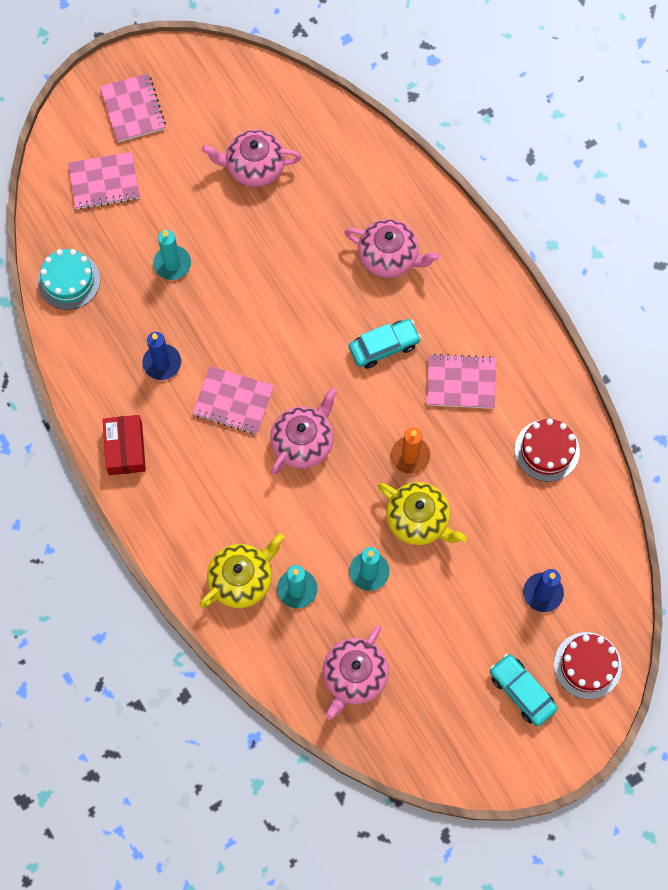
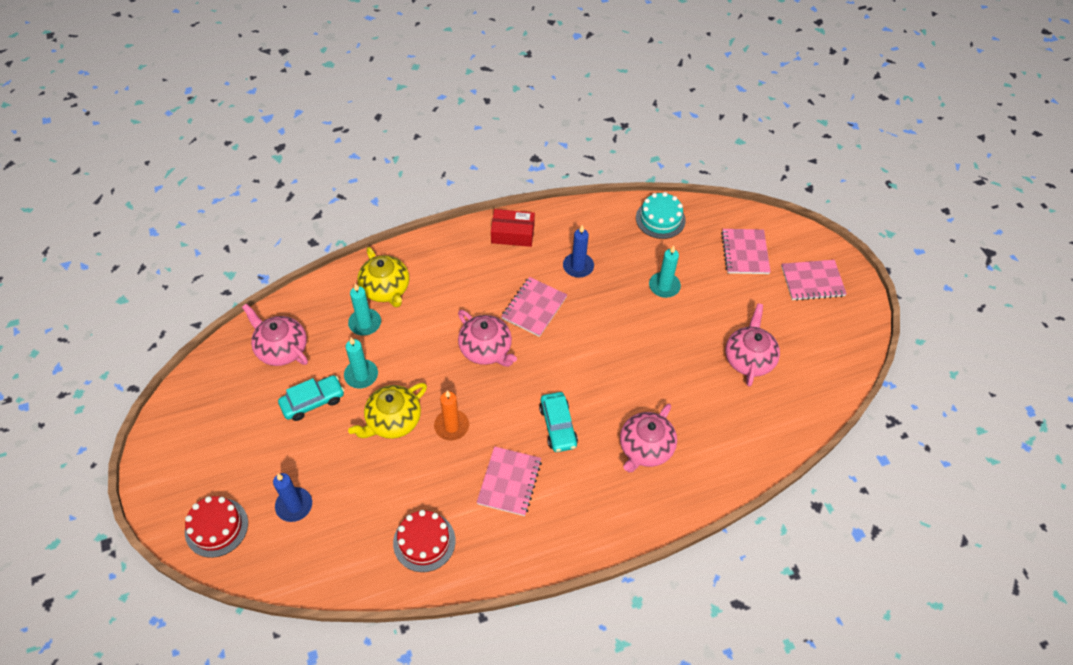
camera: 100 degrees right, 15 degrees down
(521, 691) = (217, 468): turquoise car -> turquoise car (313, 401)

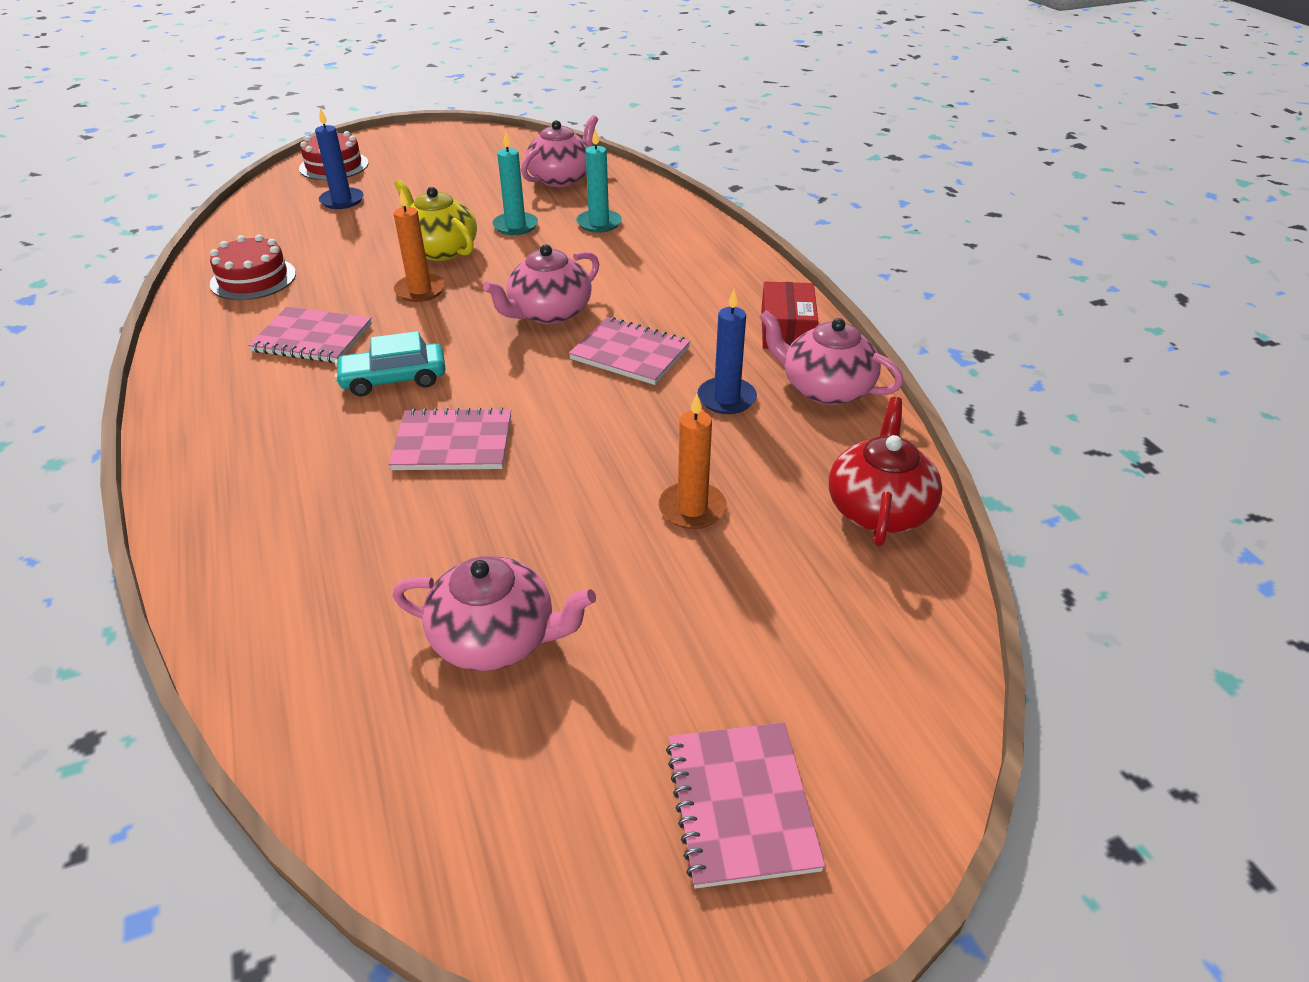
camera: 90 degrees right, 15 degrees down
(313, 401) = (481, 200): turquoise car -> none
(386, 289) = (658, 233): yellow teapot -> none
(645, 448) = (321, 473): pink teapot -> pink teapot (825, 388)
(660, 219) = (879, 508): turquoise cake -> red teapot
(664, 286) = (692, 508): turquoise candle -> orange candle
(745, 253) = (814, 654): pink notebook -> pink notebook (453, 443)

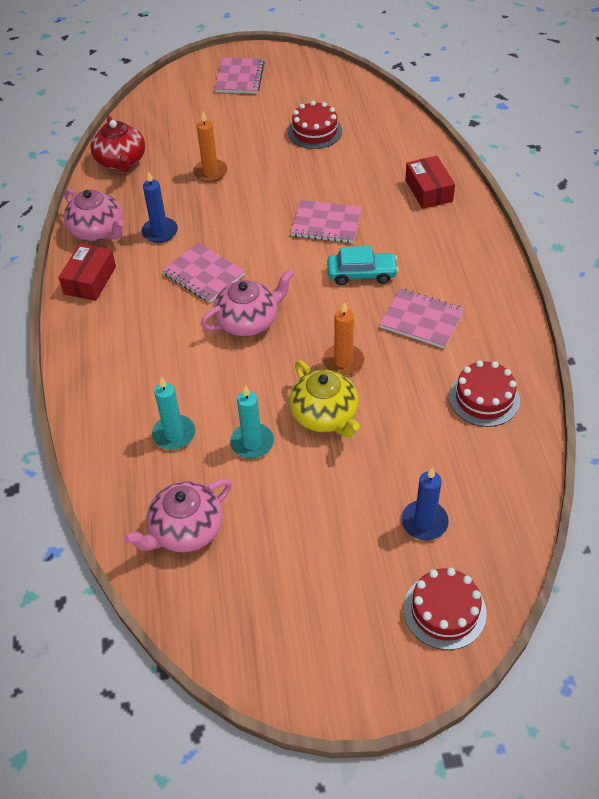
camera: 165 degrees left, 10 degrees up
(255, 526) = (428, 190): none -> red box
(496, 638) = (315, 131): pink teapot -> red cake
(879, 508) = (121, 161): red teapot -> red teapot turned 45 degrees counterclockwise

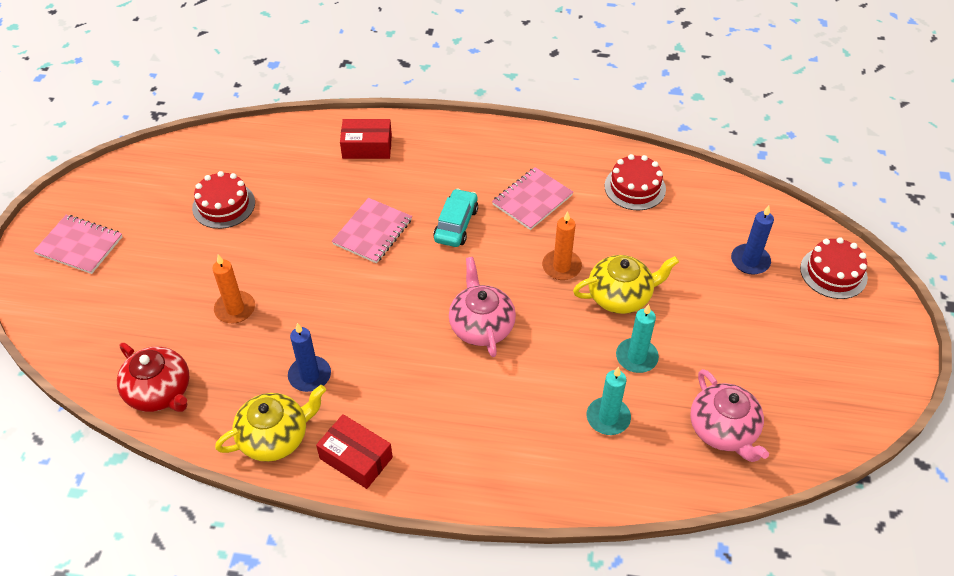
camera: 75 degrees left, 0 degrees up
(98, 231) = (275, 437): pink teapot -> yellow teapot
(121, 161) = (160, 392): red teapot -> red teapot turned 45 degrees clockwise
(204, 274) = (397, 349): pink notebook -> none

